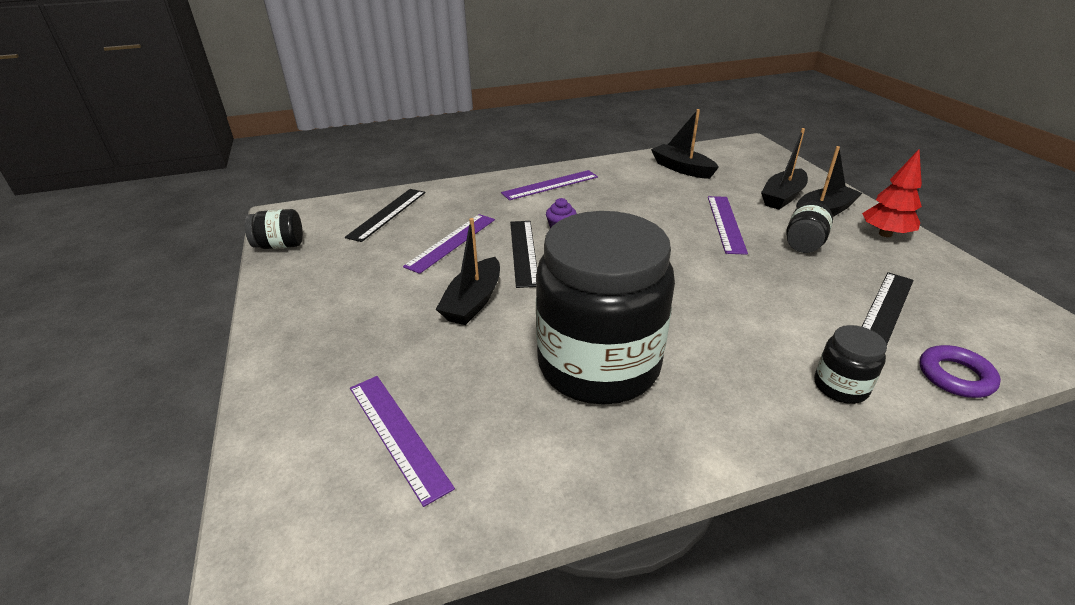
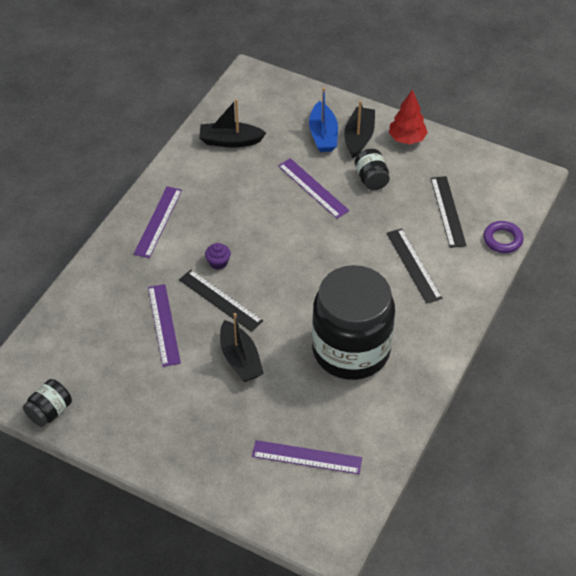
camera: 45 degrees left, 15 degrees up
(387, 214) = (80, 331): black ruler -> black ruler (413, 265)
(782, 197) = (323, 135): black boat -> blue boat
(840, 386) = (463, 282): black jar -> none

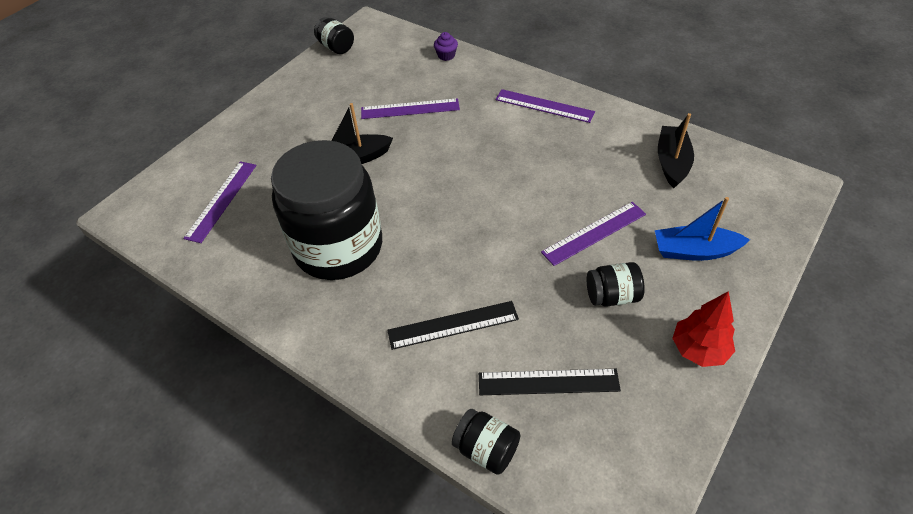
camera: 100 degrees right, 0 degrees up
(218, 262) = (482, 147): purple cupcake -> purple cupcake (446, 55)
(220, 300) = (432, 147): black ruler -> none
(359, 137) = (694, 290): black boat -> none
(502, 239) = (486, 449): purple ring -> black jar

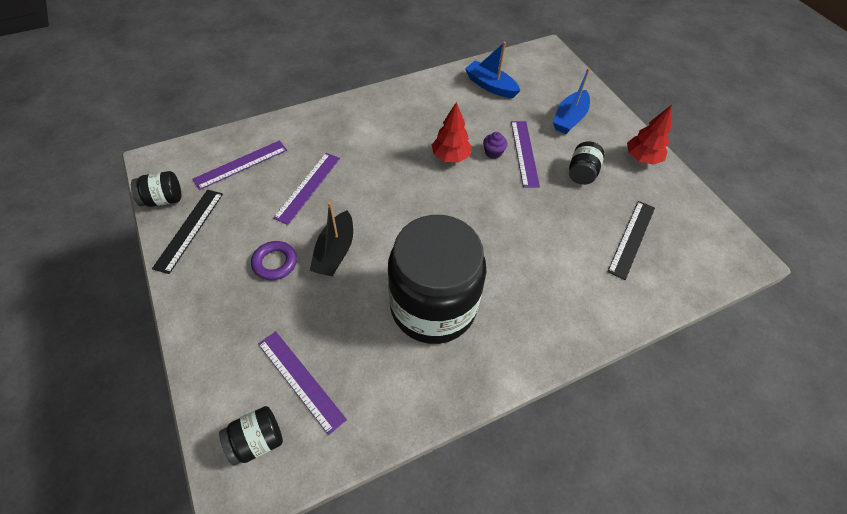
camera: 65 degrees left, 5 degrees up
(318, 132) = (275, 263): none -> purple ring
(446, 55) = (263, 134): purple cupcake -> purple cupcake (493, 152)
(453, 325) = (558, 267): black ruler -> black ruler (189, 229)
(486, 449) = (668, 296): black jar -> black jar (257, 440)
(531, 179) = (450, 157): none -> red tree
(544, 106) = (381, 112): purple ruler -> purple ruler (241, 164)
(672, 162) = (490, 86): black boat -> blue boat

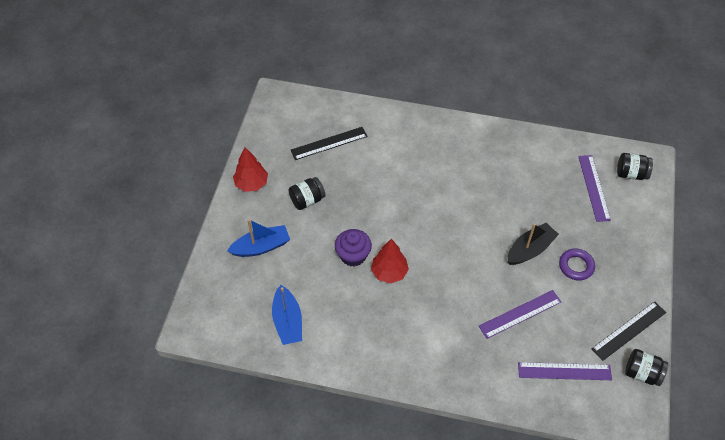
camera: 140 degrees left, 0 degrees up
(433, 306) = (490, 180): black jar -> none
(493, 152) = (353, 255): purple cupcake -> purple cupcake, size x1.63
(524, 153) = (330, 240): purple ruler -> none

